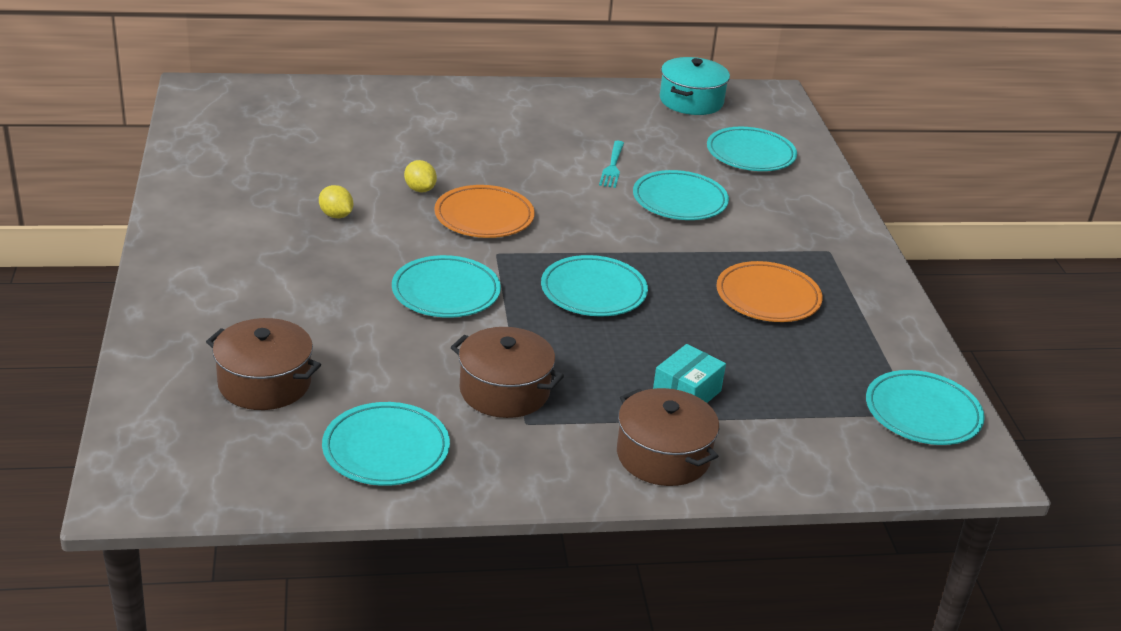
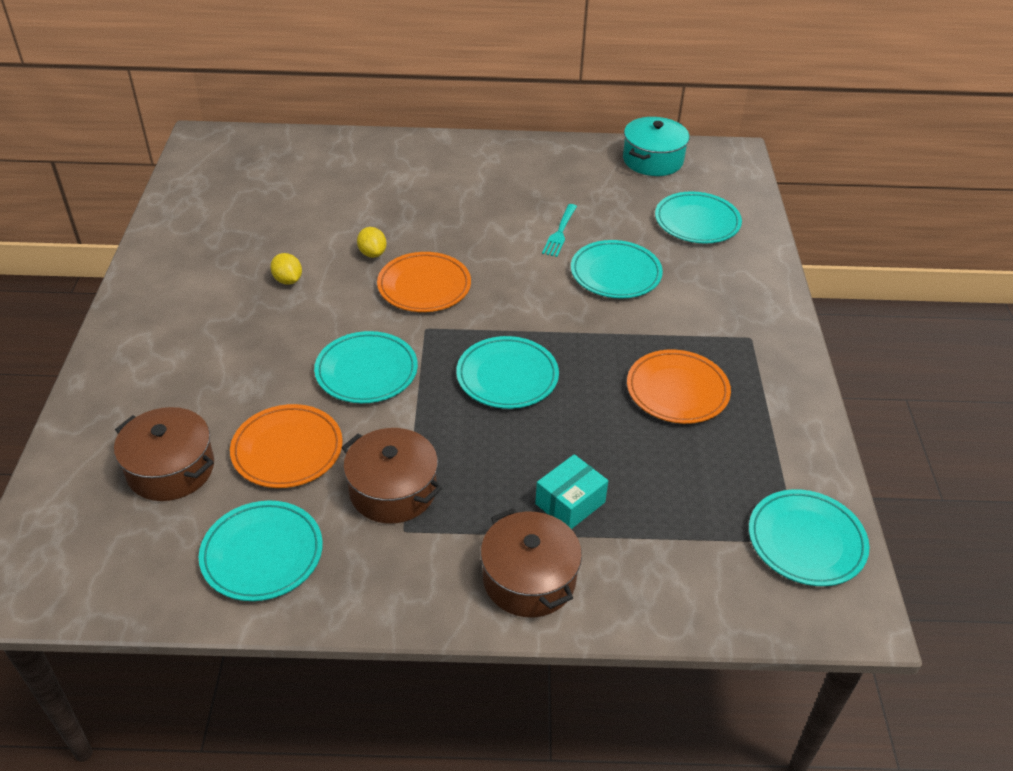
camera: 10 degrees right, 10 degrees up
(383, 362) = (287, 450): none -> orange plate

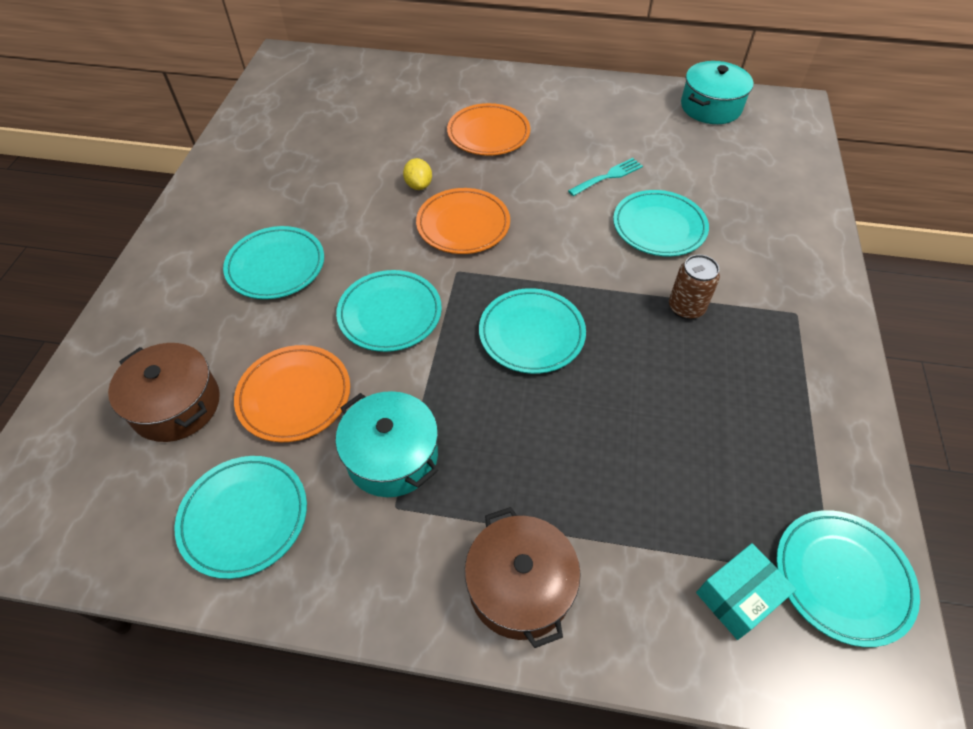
camera: 10 degrees right, 10 degrees up
(288, 280) = (332, 207): yellow lemon -> none
(393, 490) = (392, 456): brown pot -> turquoise pot
(560, 232) = (607, 177): turquoise fork -> turquoise fork turned 150 degrees counterclockwise
(570, 503) = (577, 494): turquoise box -> turquoise box (738, 597)
(649, 341) = (686, 308): none -> brown can
(677, 390) = (710, 369): orange plate -> orange plate (488, 134)
(697, 222) = (750, 176): turquoise plate -> turquoise plate (276, 266)

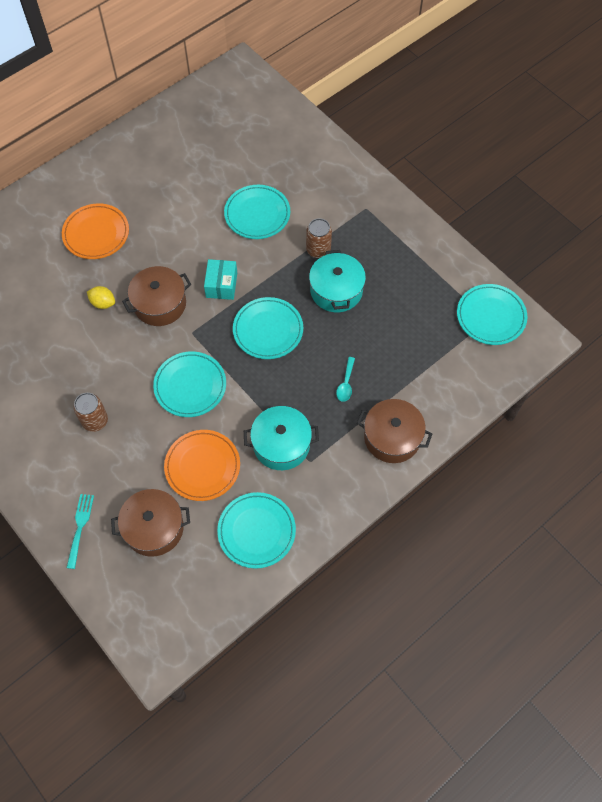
camera: 50 degrees left, 10 degrees up
(276, 266) = (95, 421): turquoise plate -> brown can
(463, 225) = (160, 304): orange plate -> brown pot
(544, 466) = (346, 383): none -> turquoise spoon
(607, 177) = (197, 205): turquoise fork -> turquoise fork (80, 528)
(710, 107) = (196, 106): turquoise pot -> turquoise pot (336, 290)
(738, 597) = (466, 360): turquoise box -> turquoise box (221, 285)

